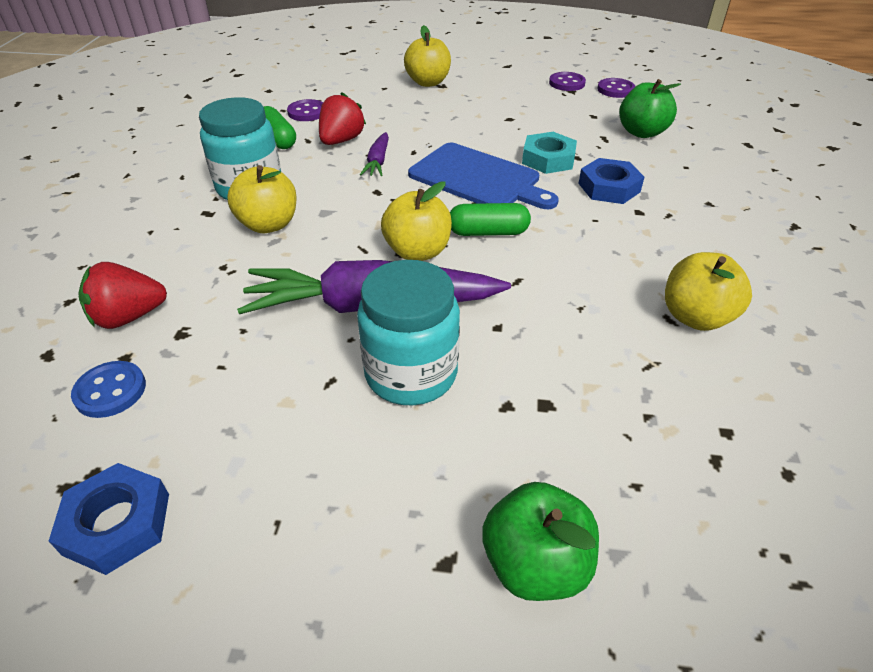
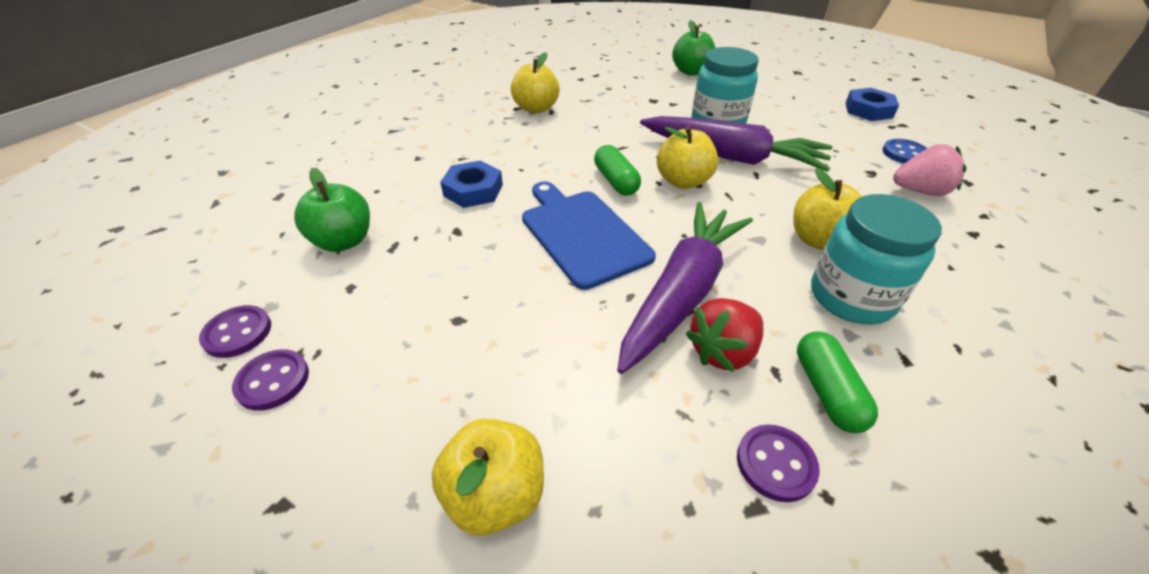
camera: 155 degrees left, 0 degrees up
(129, 317) = (920, 191): red strawberry -> pink strawberry
(378, 161) = (682, 292): purple carrot -> purple carrot, size x2.25
(488, 232) = (616, 181): green capsule -> green capsule turned 45 degrees clockwise
(548, 159) = (488, 236): turquoise nut -> none

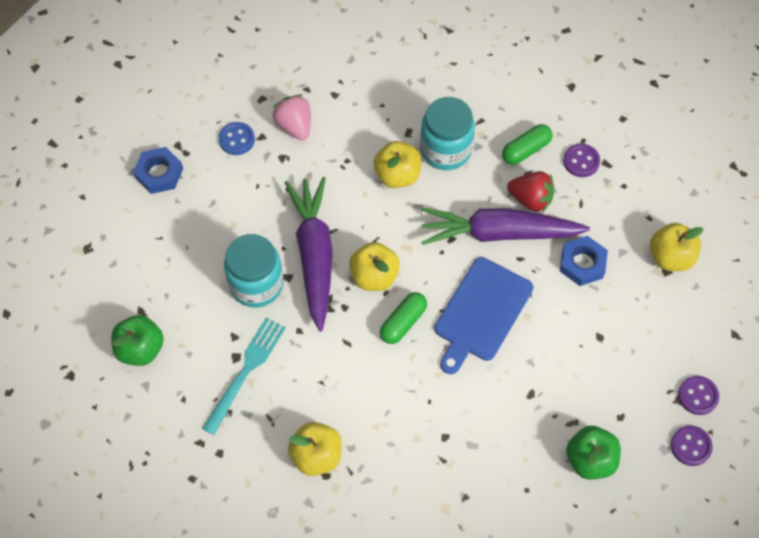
camera: 120 degrees left, 20 degrees up
(473, 190) = (480, 417): blue nut -> blue nut (582, 263)
(637, 101) = (246, 370): none -> turquoise fork

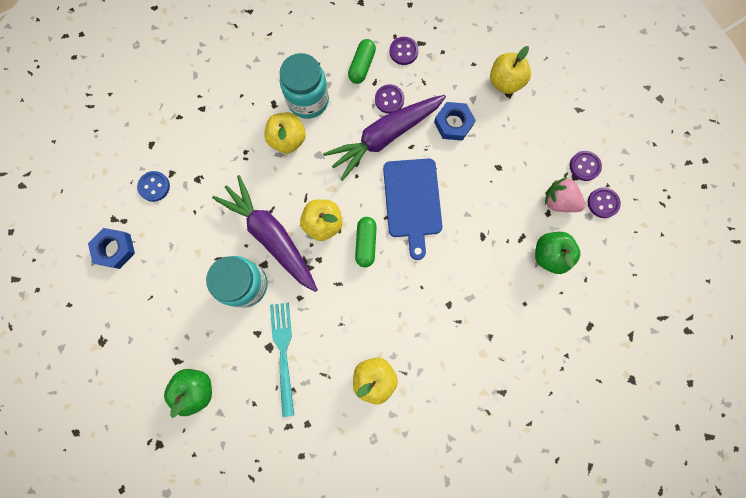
camera: 35 degrees left, 15 degrees up
(294, 126) = (189, 150): pink strawberry -> pink strawberry (558, 201)
(530, 199) = (389, 100): red strawberry -> purple button

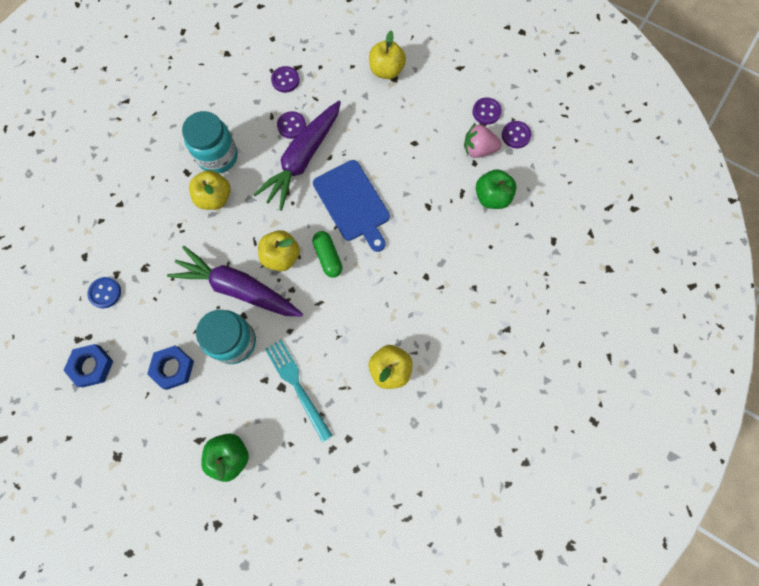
camera: 25 degrees left, 5 degrees down
(362, 66) = (253, 107): green capsule -> none
(453, 123) = (358, 123): blue nut -> blue nut (173, 368)

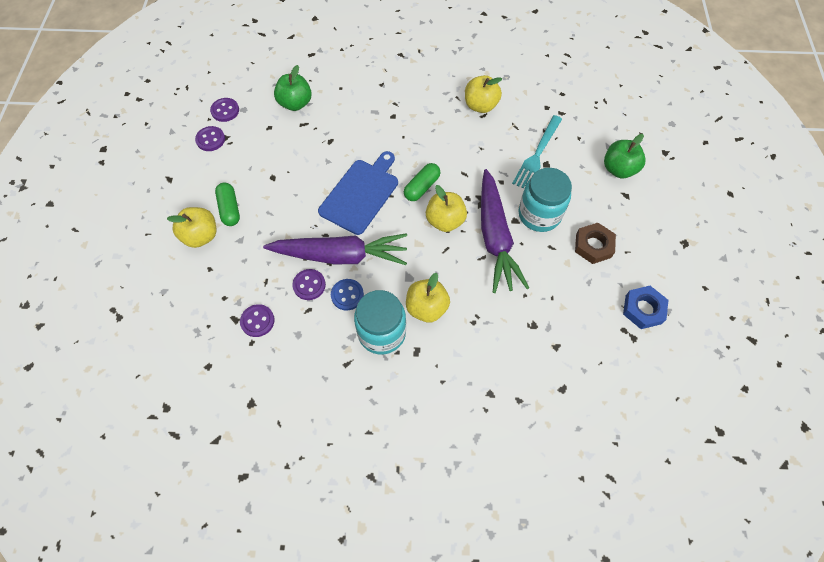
camera: 120 degrees left, 10 degrees down
(105, 293) = (579, 343): blue button -> blue button (347, 295)
(173, 368) = (593, 245): blue nut -> brown nut
(400, 99) = (230, 209): none -> green capsule
(478, 149) = (254, 129): pink strawberry -> none

